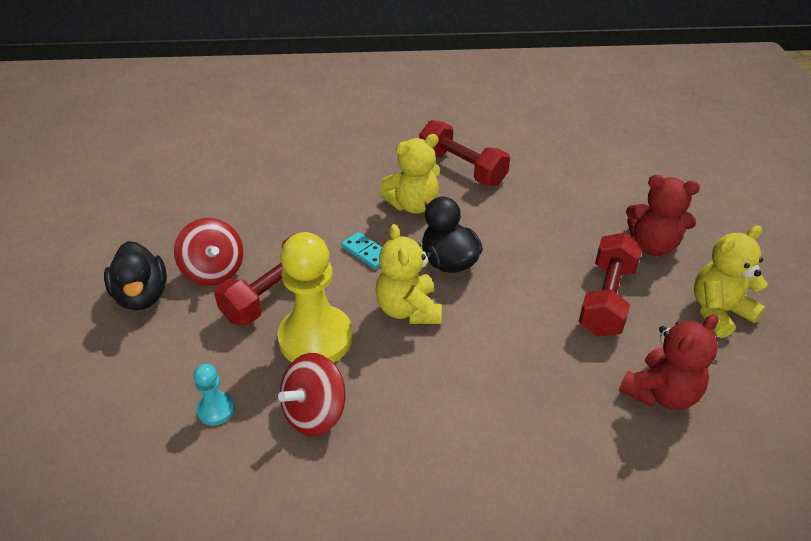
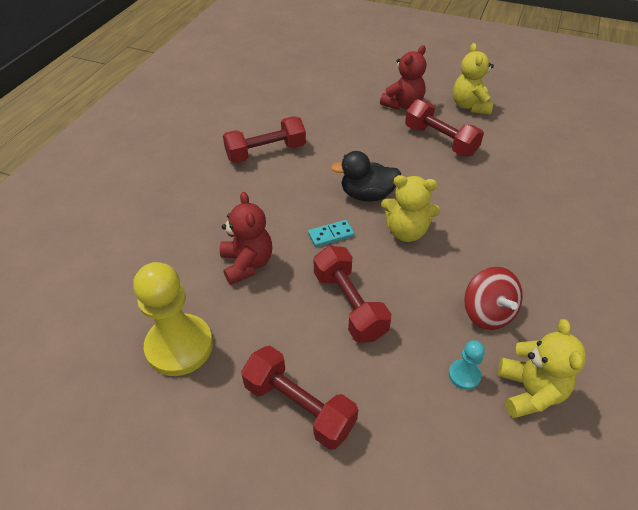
camera: 65 degrees left, 5 degrees up
(142, 296) = (299, 406): black duck -> red dumbbell
(214, 271) = (295, 341): red spinning top -> none
(315, 338) = (412, 292): yellow pawn -> yellow pawn (179, 346)
(413, 205) = (291, 192): yellow teddy bear -> yellow teddy bear (529, 391)
(661, 393) = (522, 151): red teddy bear -> red teddy bear (247, 264)

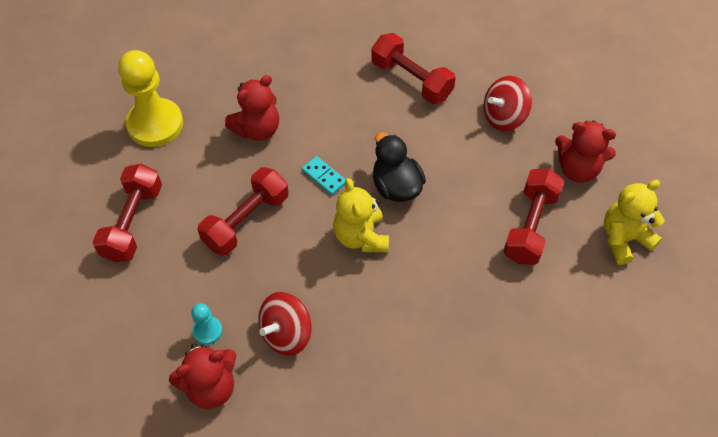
camera: 65 degrees right, 10 degrees up
(336, 120) = (504, 117): none -> red spinning top
(529, 391) = (211, 387): yellow teddy bear -> red teddy bear

